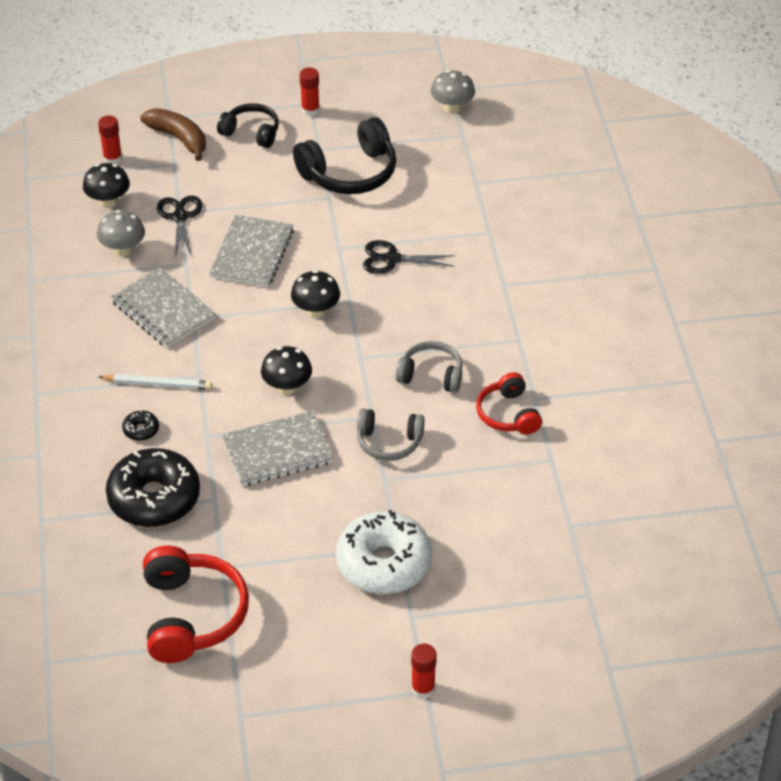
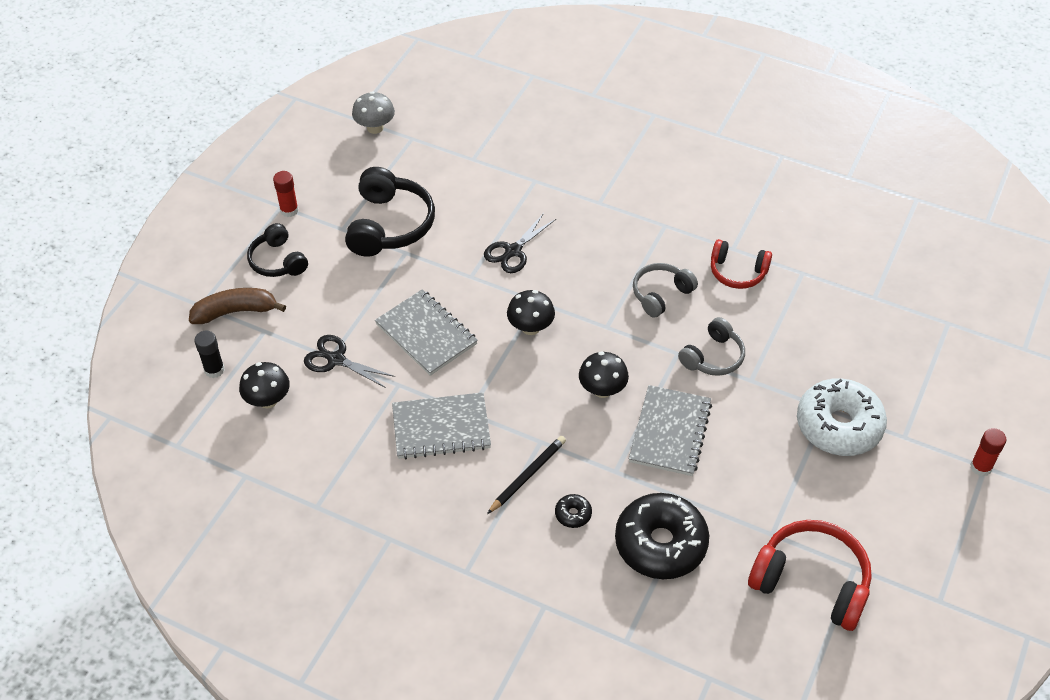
camera: 55 degrees left, 5 degrees up
(112, 158) = (214, 370): red glue stick -> black glue stick
(123, 250) = (340, 419): grey mushroom -> none
(158, 384) = (527, 475): white pencil -> black pencil
(251, 133) = (278, 261): black headphones -> black headphones turned 90 degrees counterclockwise

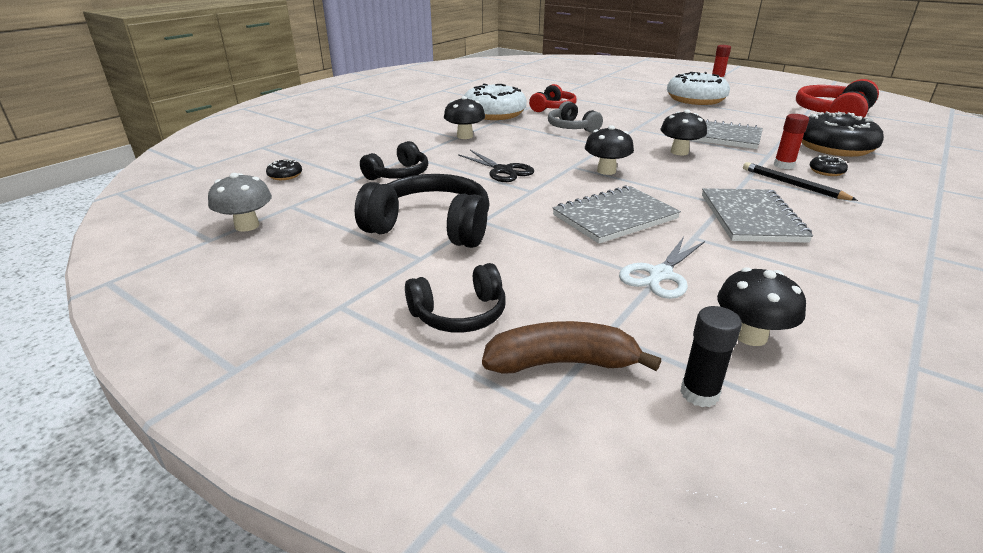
camera: 80 degrees left, 20 degrees down
(236, 311) = (562, 363): brown banana -> brown banana turned 90 degrees clockwise
(289, 210) = (355, 299): red glue stick -> red glue stick (783, 165)
(336, 359) = (660, 275): black scissors -> white scissors
(469, 114) = (285, 175): none -> black donut
(488, 183) = (398, 174): none -> black headphones
(604, 208) = (465, 136): none -> black mushroom
(693, 220) = (494, 114): none -> white donut
(713, 357) = (638, 120): grey headphones -> none

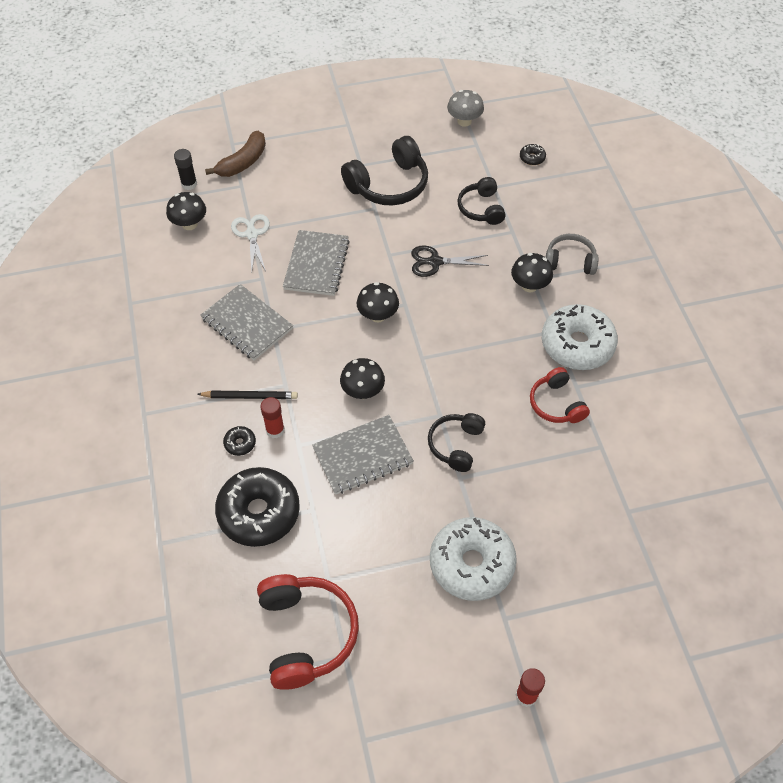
camera: 130 degrees right, 25 degrees up
(459, 314) = (302, 153): black headphones -> black headphones (456, 445)
(572, 128) = (484, 370): grey headphones -> grey headphones (570, 261)

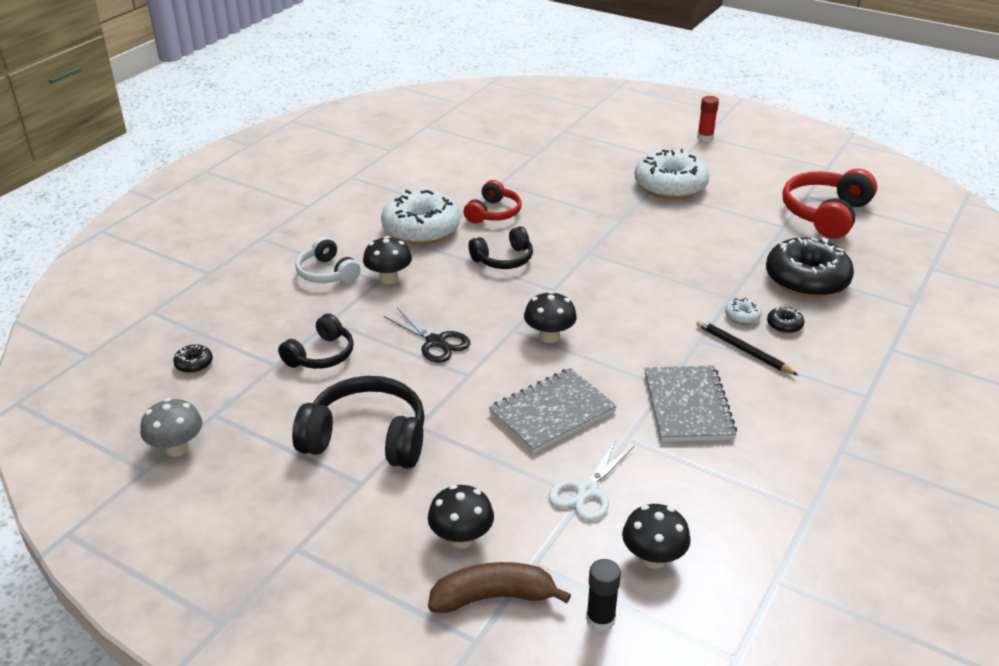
camera: 135 degrees left, 20 degrees down
(275, 430) = (742, 316): red glue stick -> white donut
(362, 456) = (683, 264): grey notebook -> none
(363, 391) = (633, 297): black mushroom -> black mushroom (461, 538)
(456, 445) = (600, 233): black headphones -> black headphones (503, 259)
(570, 261) = (327, 273): grey headphones -> white headphones

